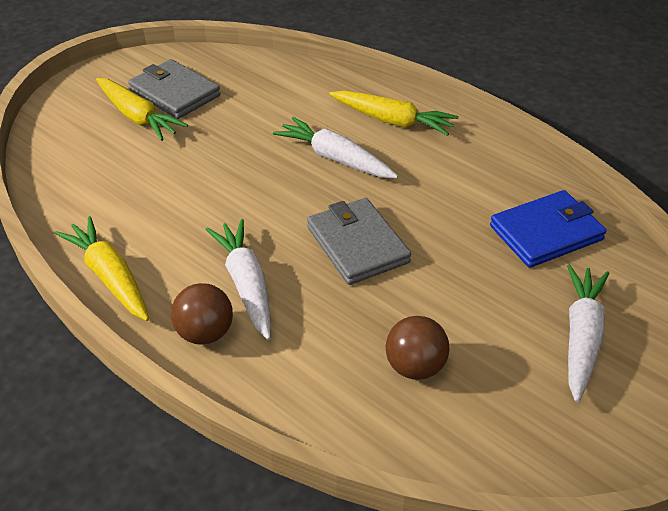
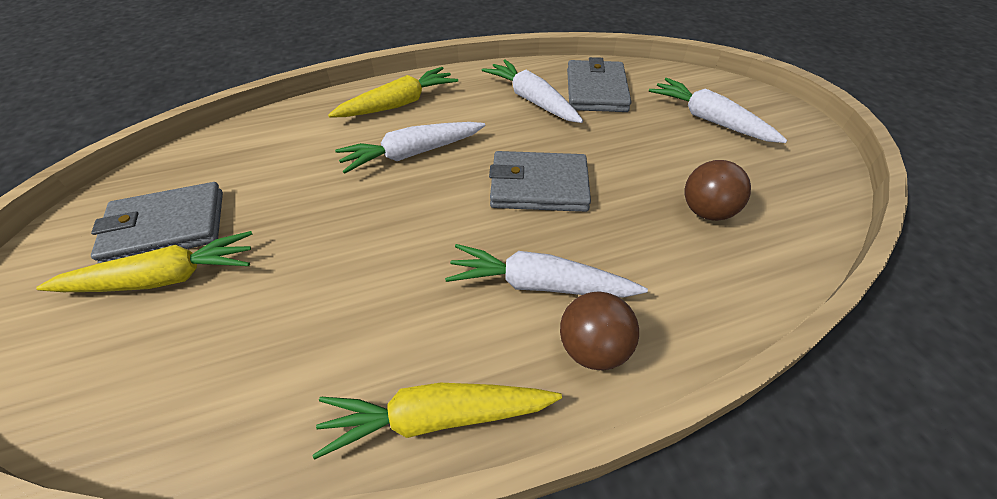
camera: 60 degrees left, 5 degrees up
(480, 195) = (532, 100): none -> white carrot
(546, 232) = (596, 90): blue wallet -> grey wallet

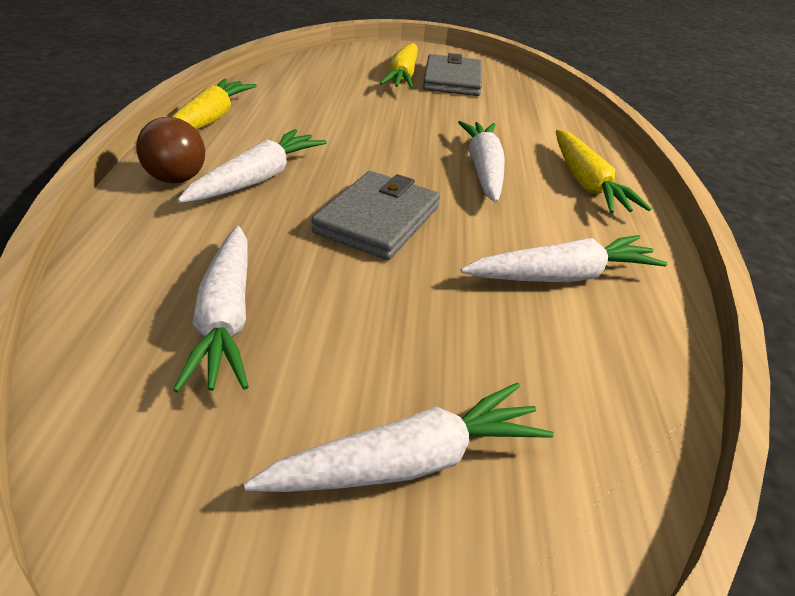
camera: 110 degrees right, 10 degrees down
(596, 90) = (571, 354): grey wallet -> none
(706, 211) = (226, 318): brown ball -> white carrot

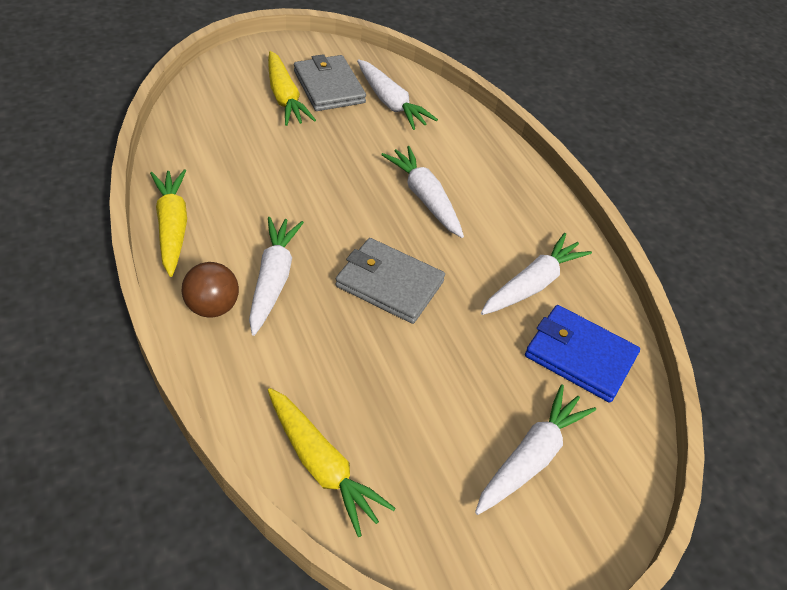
camera: 30 degrees left, 10 degrees up
(226, 318) = (362, 414): white carrot -> white carrot (390, 103)
(377, 219) = (389, 284): grey wallet -> grey wallet turned 60 degrees counterclockwise
(579, 371) = (579, 356): none -> blue wallet
(586, 183) = (500, 183): yellow carrot -> yellow carrot (322, 465)

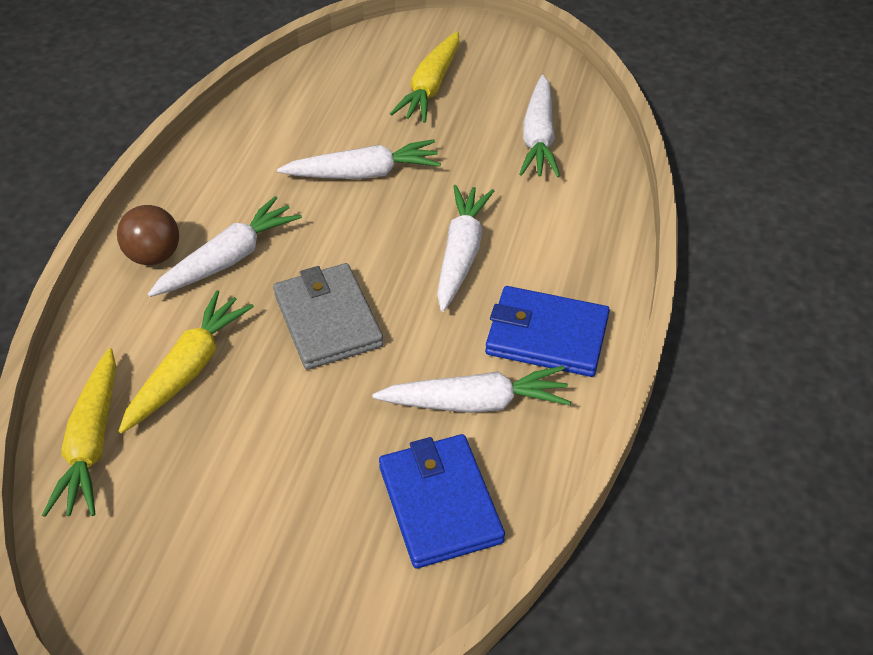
camera: 45 degrees right, 0 degrees up
(172, 227) = (197, 168): yellow carrot -> yellow carrot (188, 369)
(329, 87) = (489, 94): grey wallet -> none
(526, 222) = (546, 336): none -> blue wallet
(531, 457) = (274, 562): white carrot -> white carrot (363, 173)

